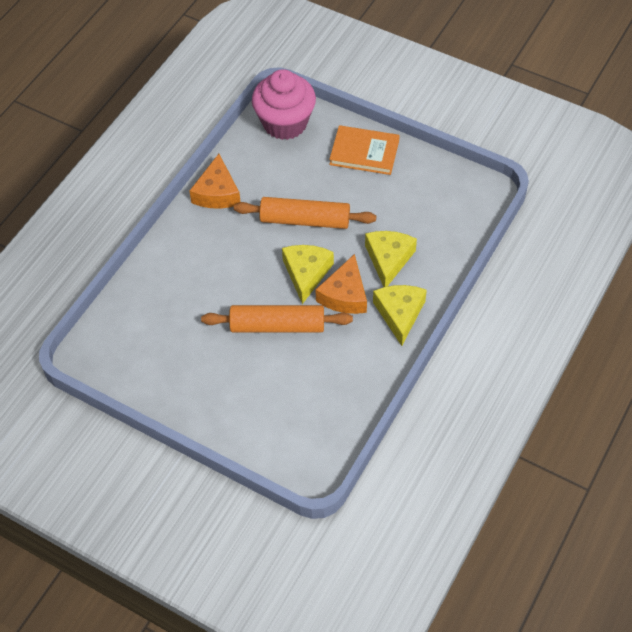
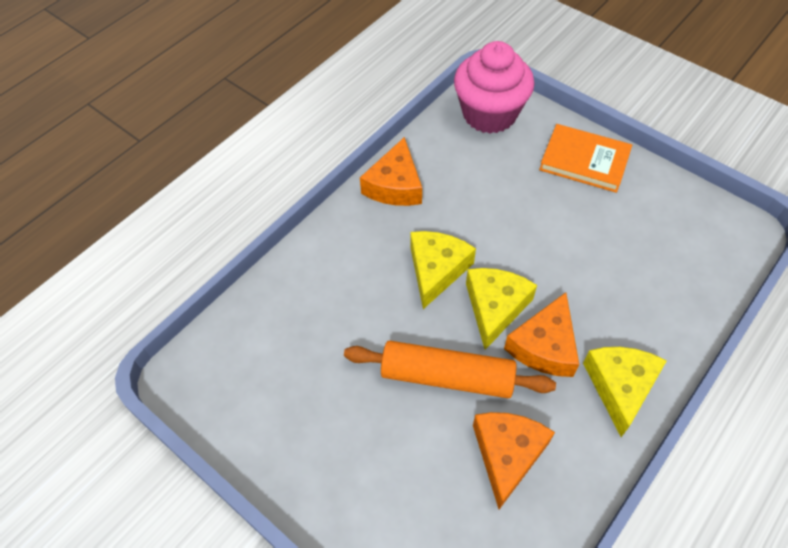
camera: 10 degrees right, 0 degrees up
(305, 220) = (501, 235): orange rolling pin -> none
(325, 368) = (507, 454): none -> orange cheese
(388, 259) = (608, 305): yellow cheese -> yellow cheese (436, 270)

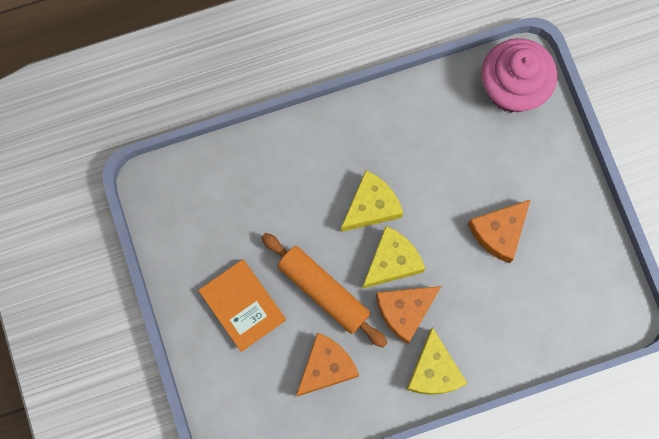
camera: 30 degrees right, 20 degrees up
(395, 185) = (389, 113): orange cheese -> orange cheese (499, 232)
(584, 161) = (554, 180): orange book -> orange book (242, 305)
(620, 387) = (433, 370): yellow cheese -> yellow cheese turned 135 degrees clockwise

